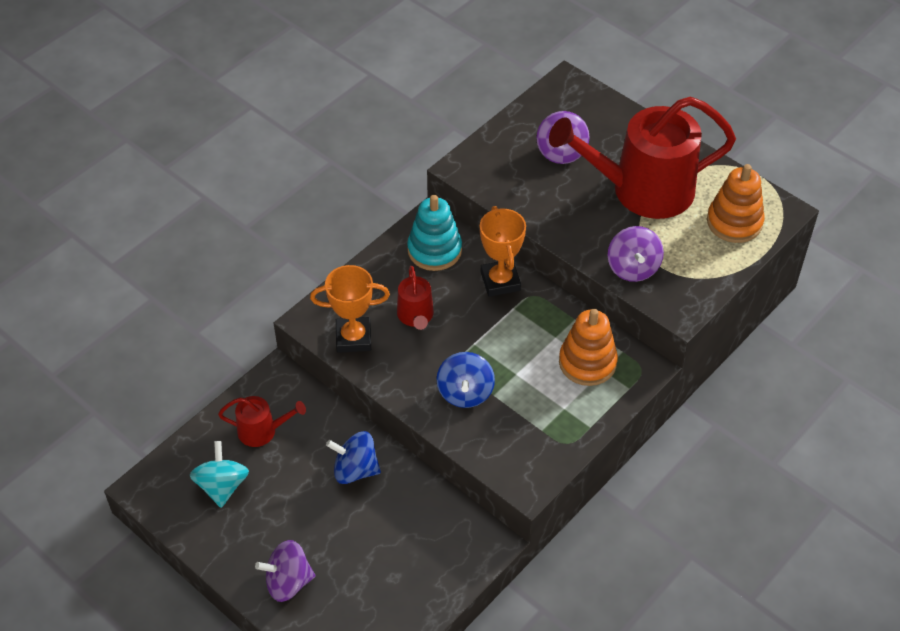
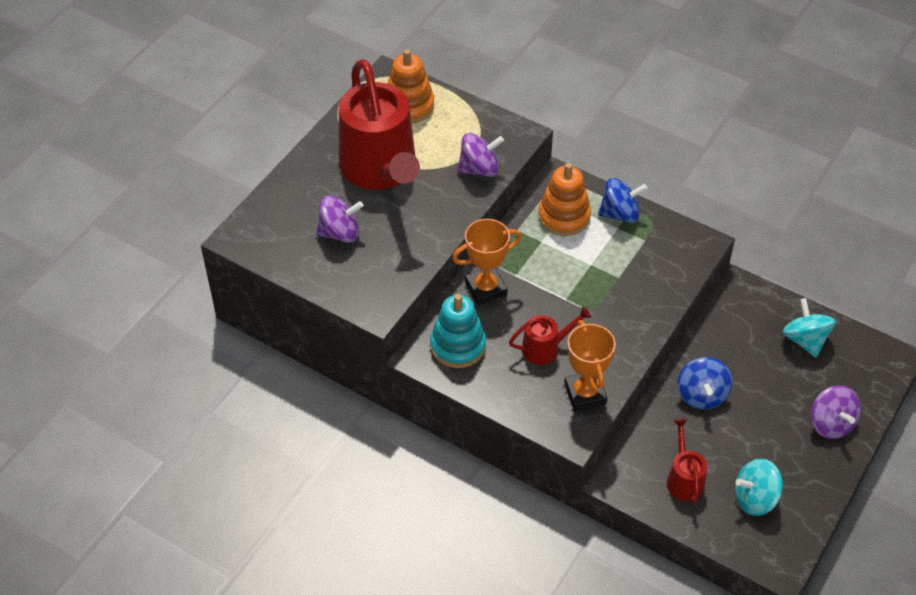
camera: 100 degrees left, 0 degrees up
(403, 589) = (805, 340): none -> turquoise spinning top
(465, 392) = (622, 298): blue spinning top -> blue spinning top (620, 214)

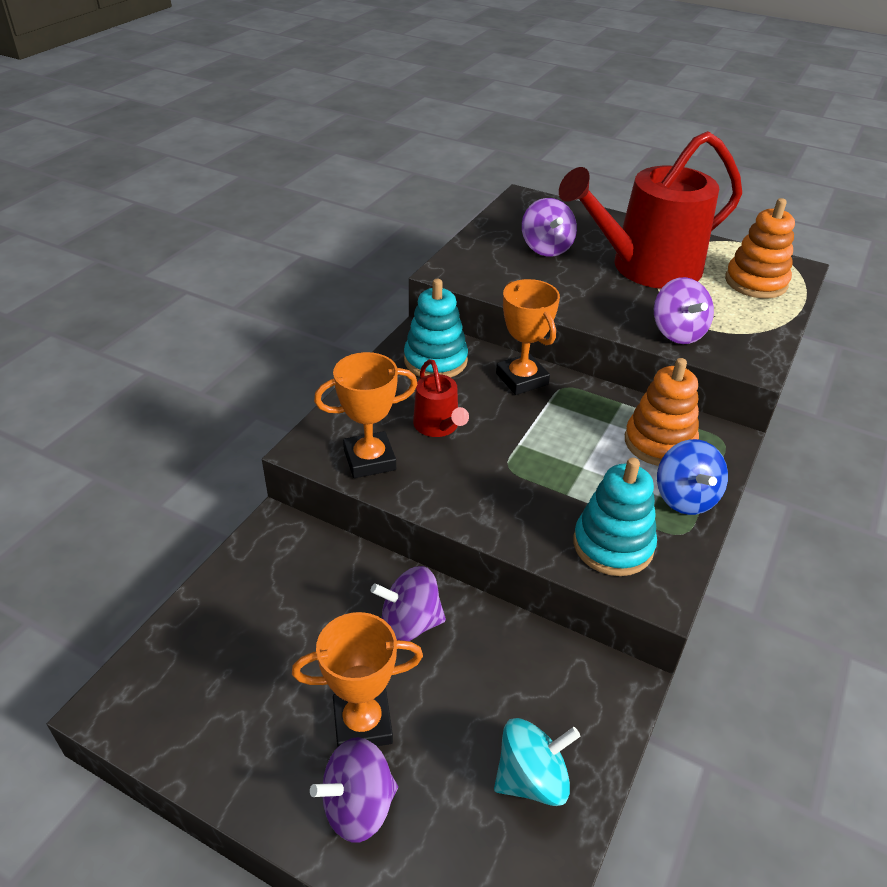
camera: 85 degrees right, 10 degrees down
(665, 260) = (613, 545): none -> turquoise stacking toy
(684, 479) = (270, 597): red watering can -> none
(701, 395) = (409, 623): blue spinning top -> purple spinning top
(755, 498) = (228, 681): turquoise spinning top -> none
(778, 422) = (362, 723): none -> orange trophy

